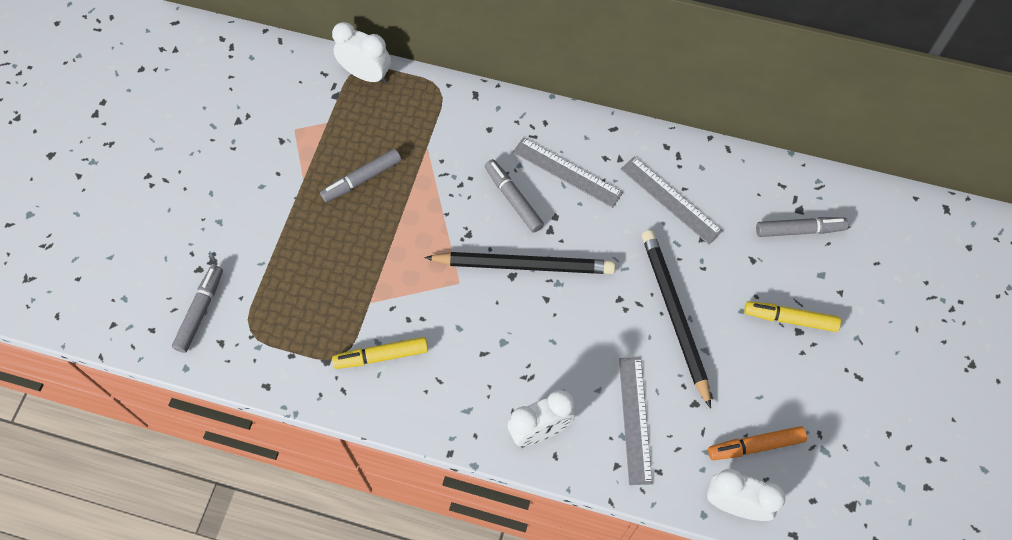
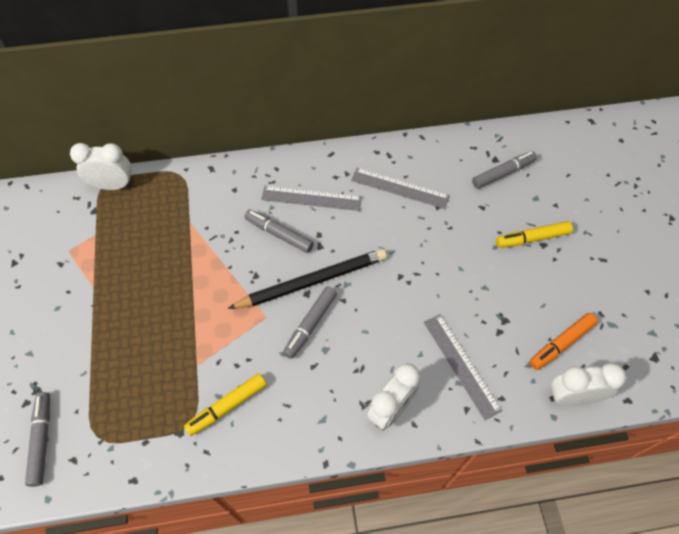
camera: 25 degrees left, 5 degrees down
(362, 179) = (145, 267): grey marker -> grey marker (310, 324)
(675, 315) = (448, 271): black pencil -> none

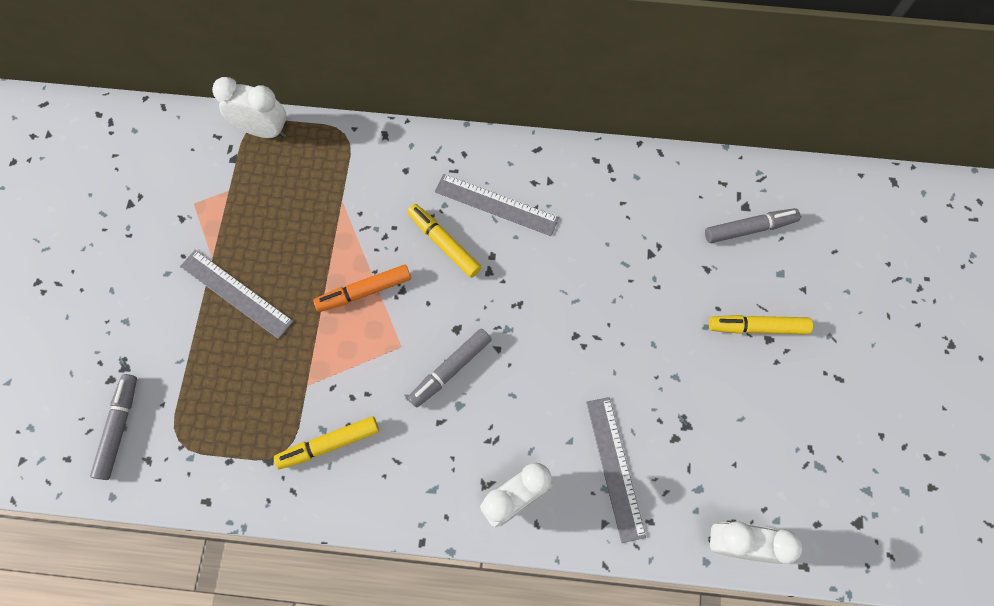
camera: 15 degrees right, 10 degrees up
(279, 234) = (444, 243): grey marker -> yellow marker
(312, 281) = (467, 315): black pencil -> none
(400, 188) = (610, 217): grey ruler -> grey ruler (236, 293)
(561, 344) = (746, 474): orange marker -> orange marker (364, 291)

